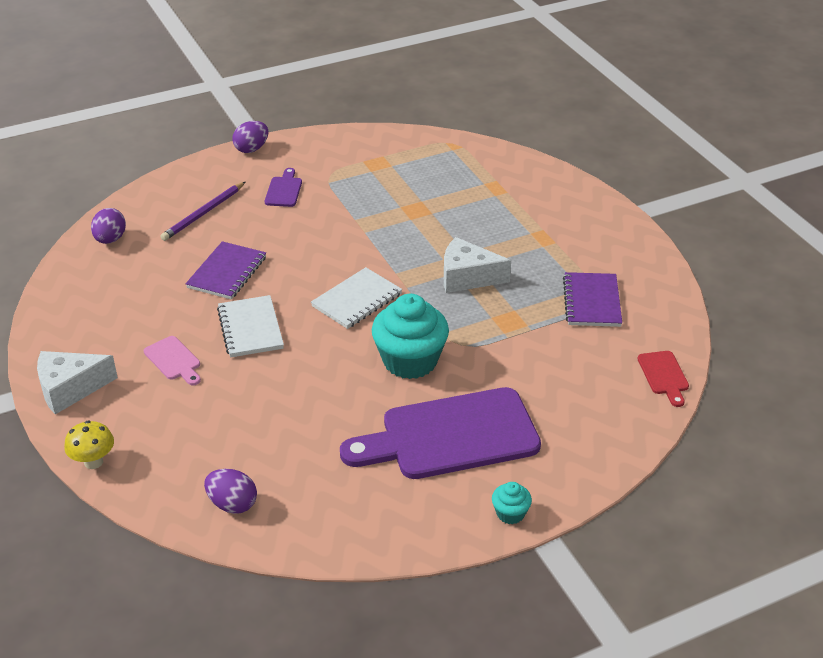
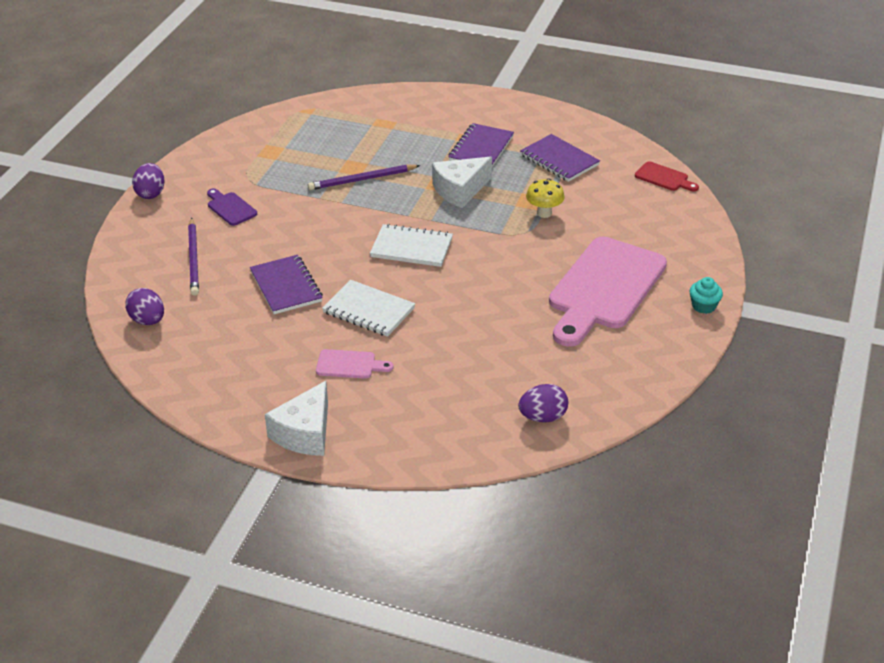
camera: 45 degrees left, 0 degrees up
(93, 462) = (407, 462): yellow mushroom -> yellow mushroom (544, 213)
(357, 300) = (411, 248): white notebook -> white notebook turned 75 degrees counterclockwise
(407, 223) = (362, 179): none -> purple pencil
(410, 361) = (508, 262): turquoise cupcake -> none
(450, 436) = (604, 288): purple cutting board -> pink cutting board
(540, 253) = (481, 148): none -> purple notebook

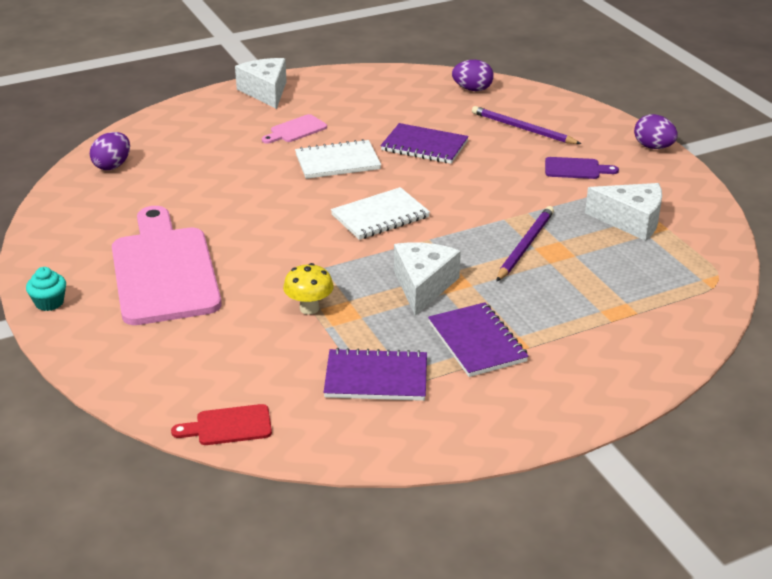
camera: 135 degrees right, 5 degrees down
(275, 159) = (631, 221): none -> white cheese

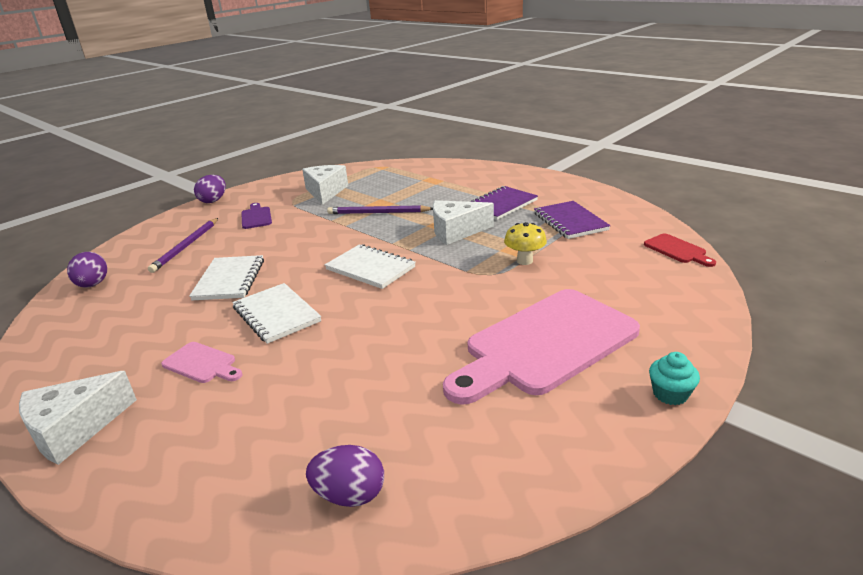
camera: 110 degrees left, 5 degrees down
(424, 146) = (229, 280): purple notebook -> white notebook

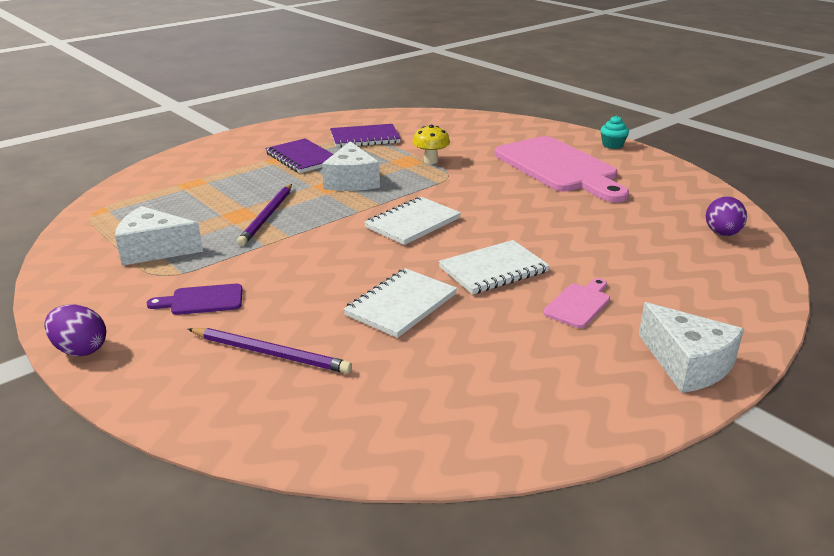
camera: 85 degrees left, 0 degrees up
(93, 285) = (363, 428): purple egg -> none
(229, 280) = (401, 305): white notebook -> white notebook turned 60 degrees counterclockwise
(677, 250) = (438, 116): red cutting board -> none

